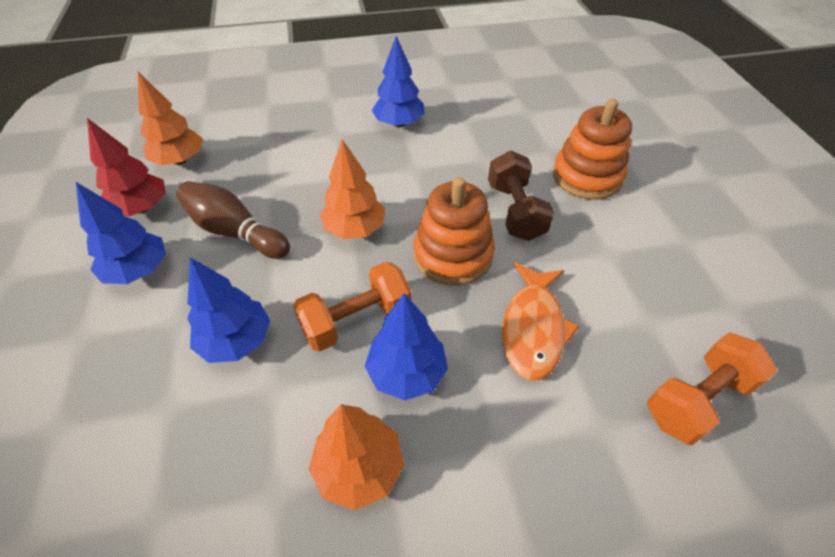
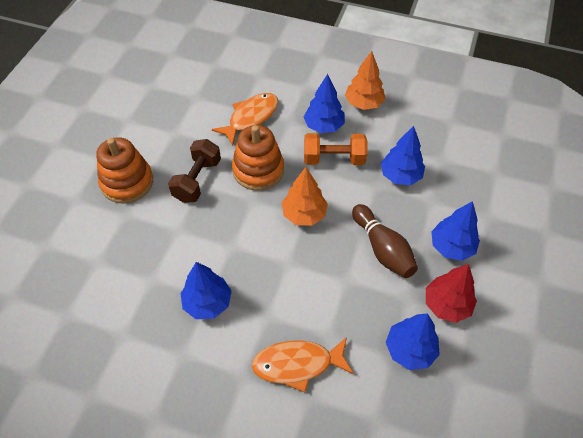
camera: 150 degrees left, 5 degrees up
(180, 160) = (410, 349): orange tree -> blue tree
(287, 117) = (297, 364): none -> orange fish
(697, 399) = (212, 67): orange dumbbell -> none

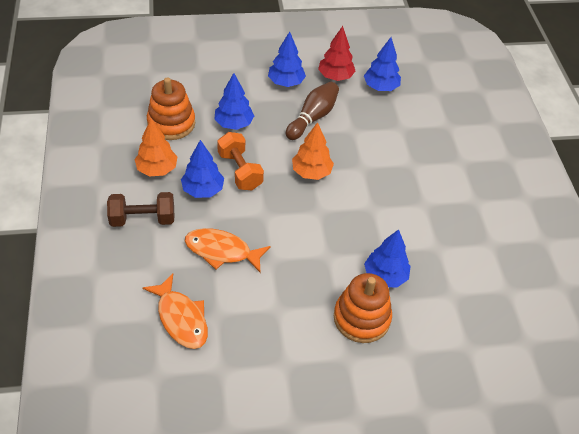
camera: 120 degrees left, 5 degrees down
(197, 180) = (323, 261): brown dumbbell -> brown dumbbell (143, 219)
(207, 303) = (429, 203): blue tree -> blue tree (385, 276)
(258, 170) = (284, 220): orange stacking toy -> orange stacking toy (171, 123)
(297, 364) = (432, 137): orange fish -> orange fish (181, 318)

